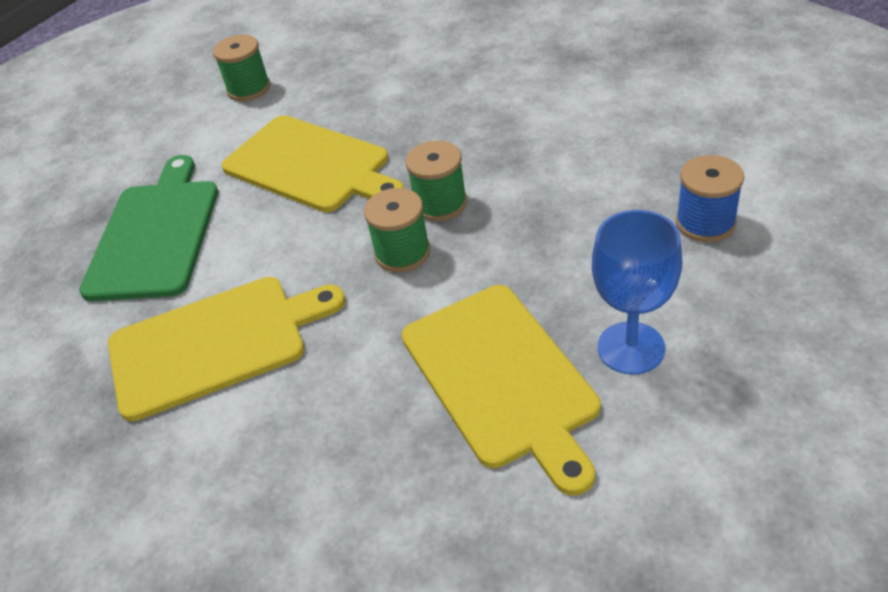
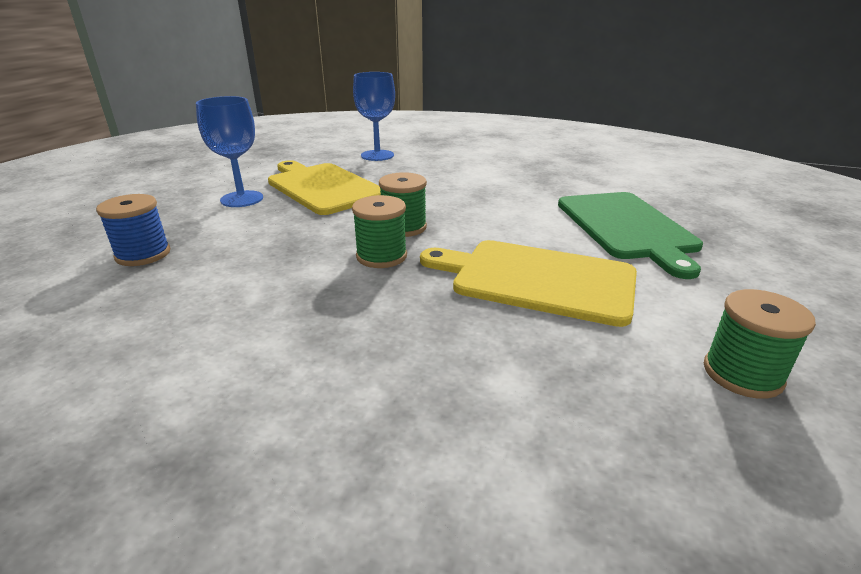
camera: 160 degrees right, 15 degrees down
(215, 343) = (508, 188): yellow cutting board -> none
(378, 532) = (377, 155): none -> blue goblet

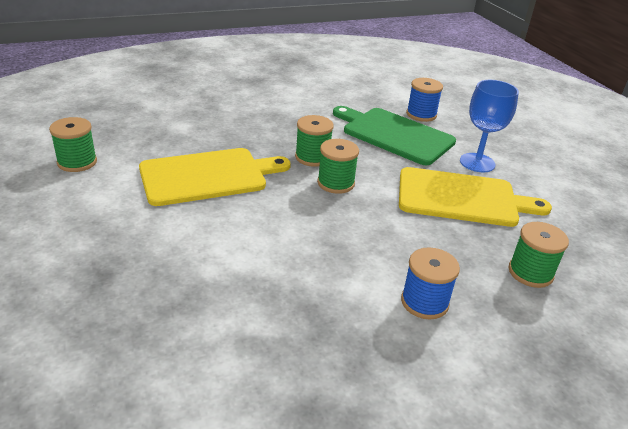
camera: 135 degrees right, 5 degrees up
(377, 155) = (530, 272): blue goblet -> green spool
(465, 165) = (424, 302): none -> blue spool
(627, 227) = (174, 257): green cutting board -> green cutting board (394, 135)

